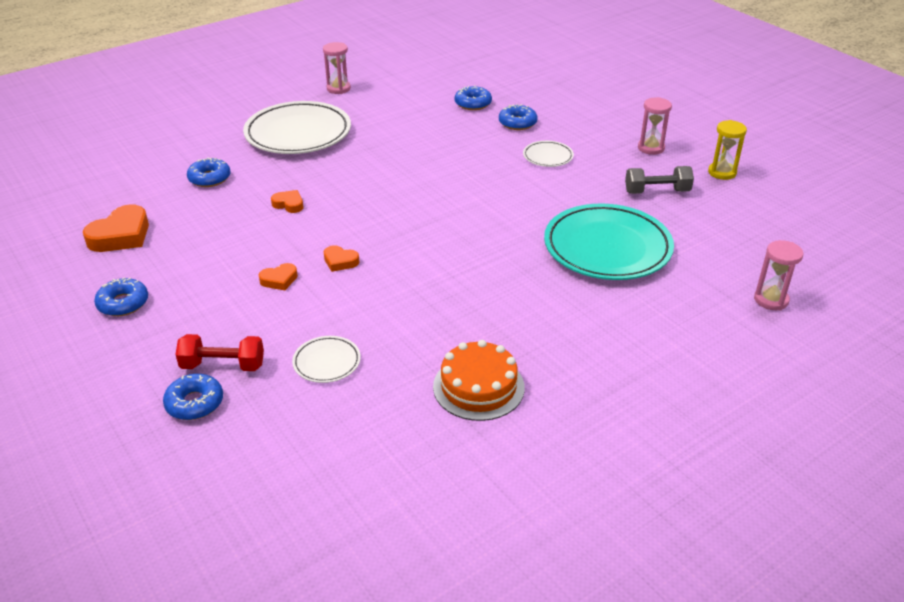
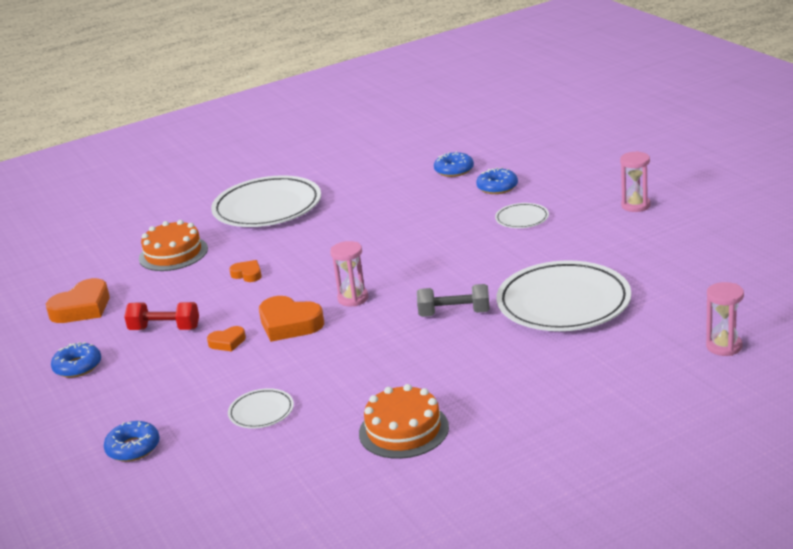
camera: 10 degrees right, 10 degrees down
(209, 178) = (173, 253): blue donut -> orange cake
(223, 365) = (163, 417): red dumbbell -> red dumbbell (165, 329)
(338, 89) = (316, 162): pink hourglass -> pink hourglass (353, 298)
(340, 261) = (289, 324): orange heart -> orange heart, size x1.85
(607, 247) = (563, 303): turquoise plate -> white plate
(657, 191) = (630, 248): grey dumbbell -> grey dumbbell (454, 313)
(722, 172) = (707, 226): yellow hourglass -> none

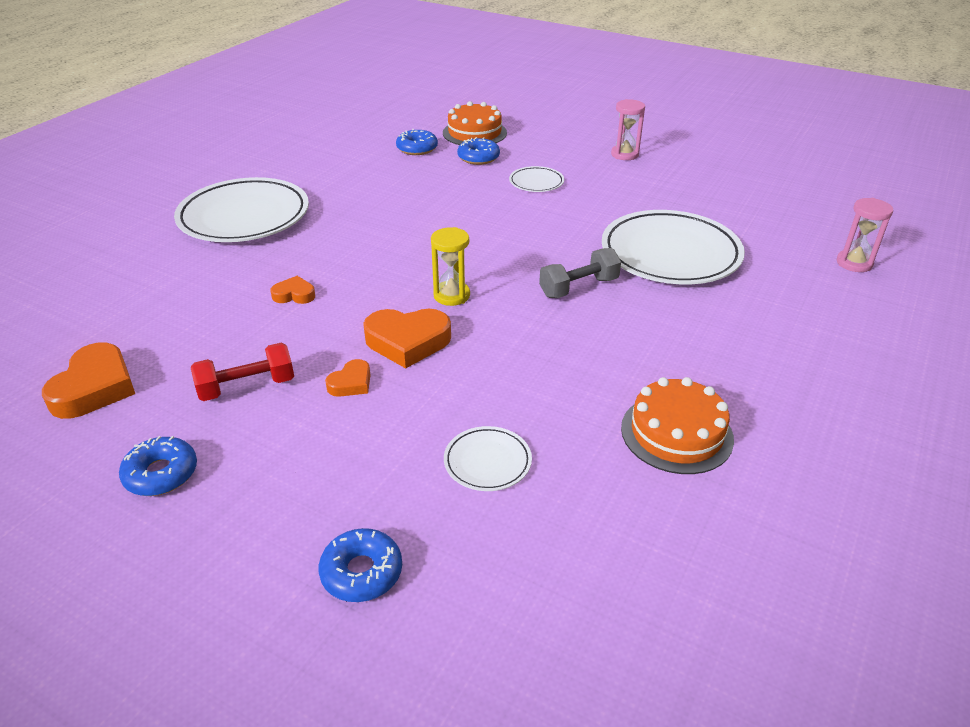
camera: 35 degrees left, 10 degrees up
(173, 253) = (169, 290): orange cake -> orange cake (474, 133)
(353, 298) = (451, 295): pink hourglass -> yellow hourglass

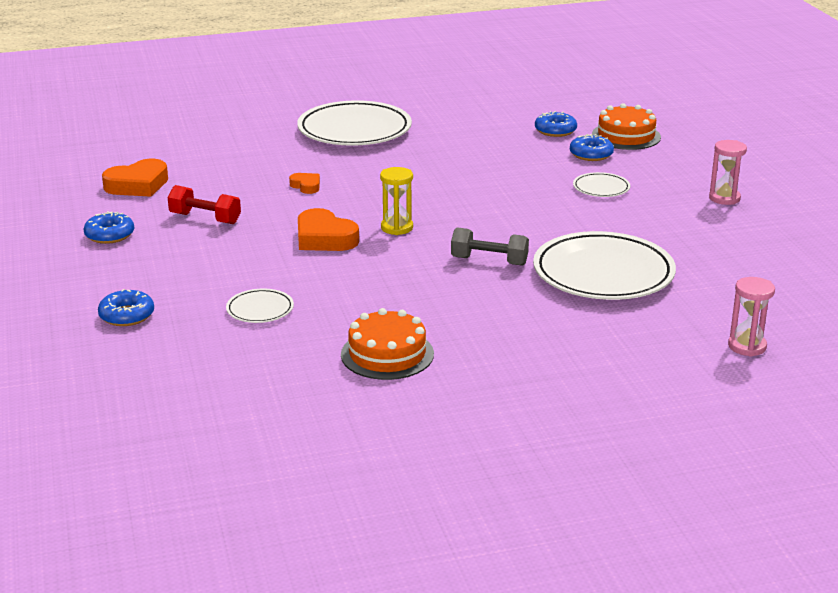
camera: 45 degrees right, 10 degrees down
(351, 383) = (258, 242): orange heart -> none

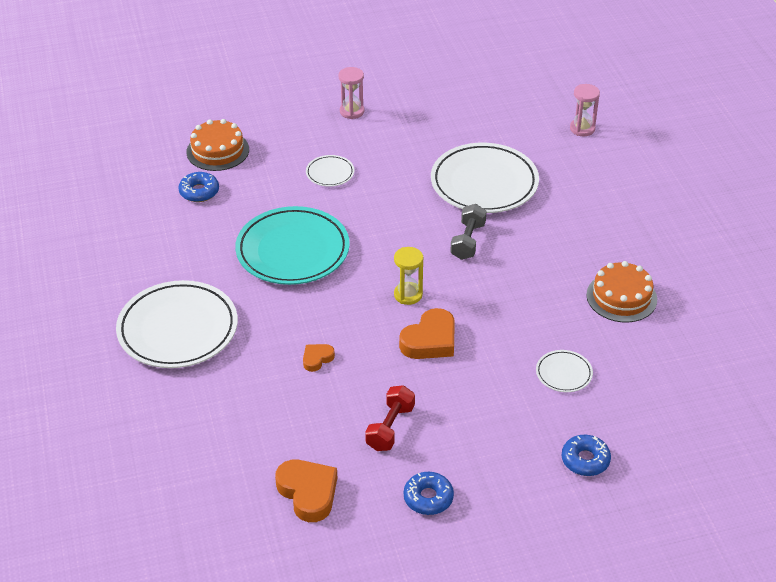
camera: 90 degrees left, 15 degrees up
(467, 173) = (293, 250): none -> turquoise plate
(591, 154) = (257, 174): blue donut -> none

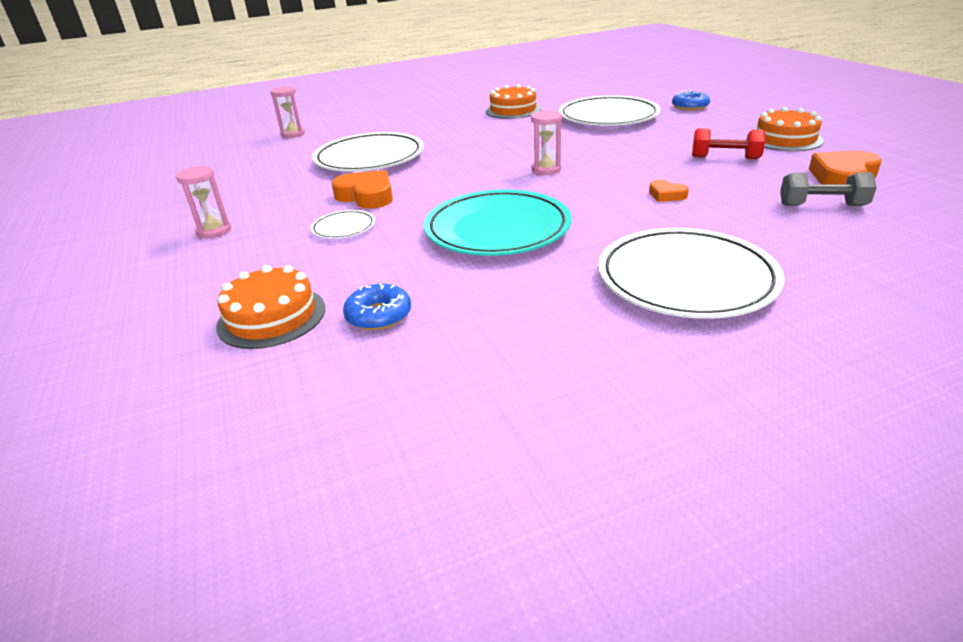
camera: 95 degrees left, 10 degrees down
(408, 295) = (546, 170): yellow hourglass -> pink hourglass
(428, 498) = (785, 139): blue donut -> orange cake
(430, 340) = (603, 156): orange heart -> orange heart (366, 196)
(468, 241) = (459, 156): grey dumbbell -> grey dumbbell (822, 205)
(564, 373) = (608, 117): white plate -> white plate, size x2.20

